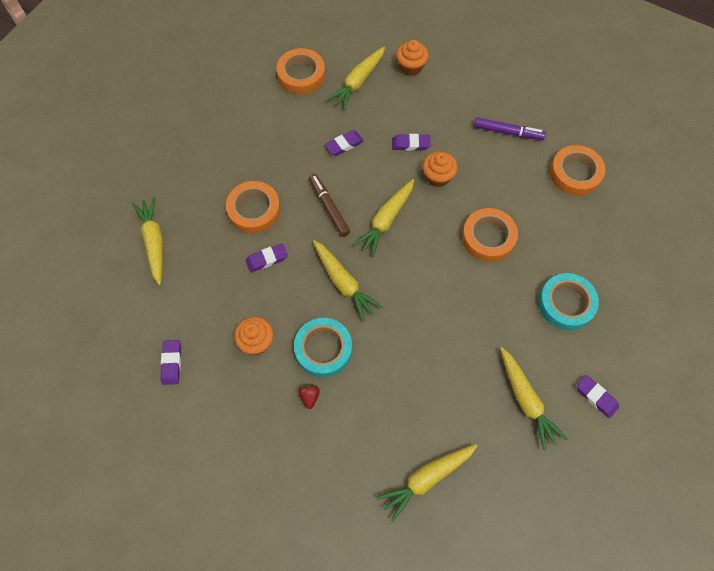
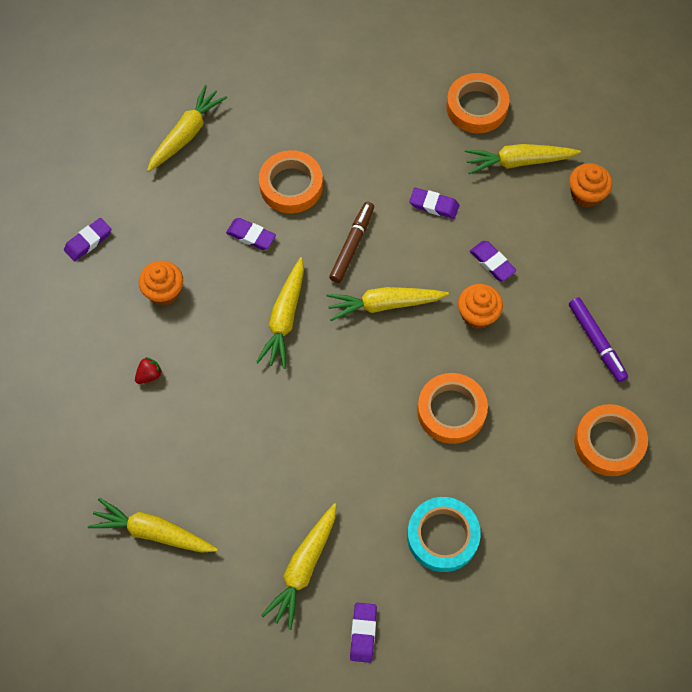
camera: 50 degrees right, 0 degrees up
(323, 349) = (204, 351): turquoise tape -> none

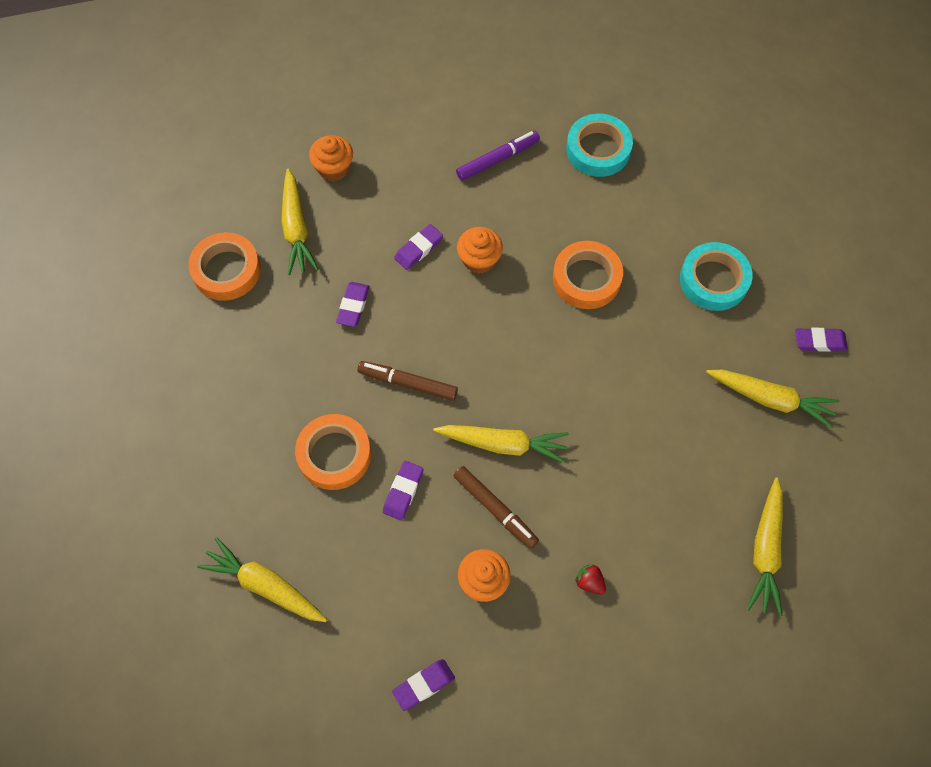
camera: 95 degrees left, 0 degrees up
(88, 241) = (424, 685): purple eraser -> purple eraser turned 75 degrees counterclockwise
(226, 306) = (495, 509): none -> brown marker
(384, 305) = (477, 346): yellow carrot -> none
(609, 442) = (598, 149): orange tape -> turquoise tape

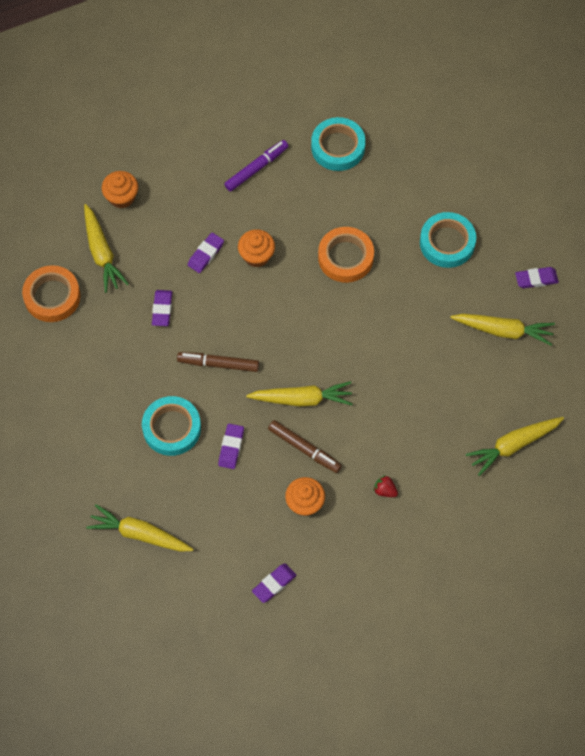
camera: 10 degrees left, 0 degrees up
(334, 454) = (172, 428): orange tape -> turquoise tape
(765, 550) = (513, 445): yellow carrot -> yellow carrot turned 60 degrees clockwise

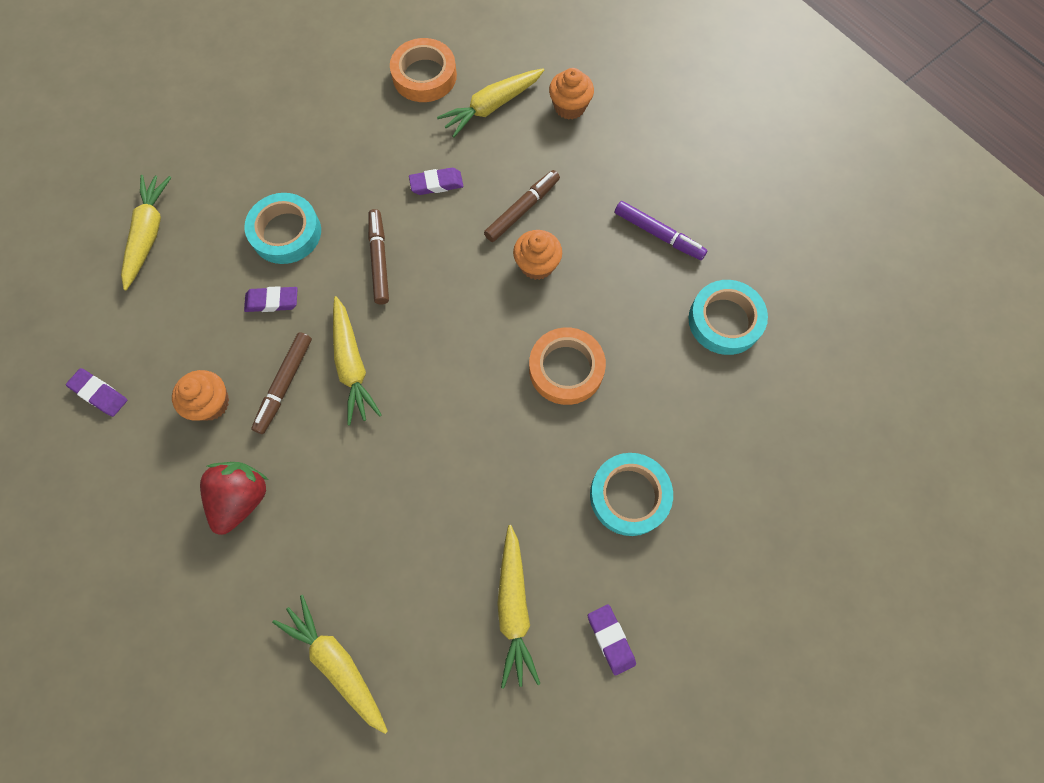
camera: 75 degrees right, 5 degrees up
(205, 254) = (522, 210): purple eraser -> brown marker
(385, 490) = (242, 498): red strawberry -> red strawberry, size x2.11

